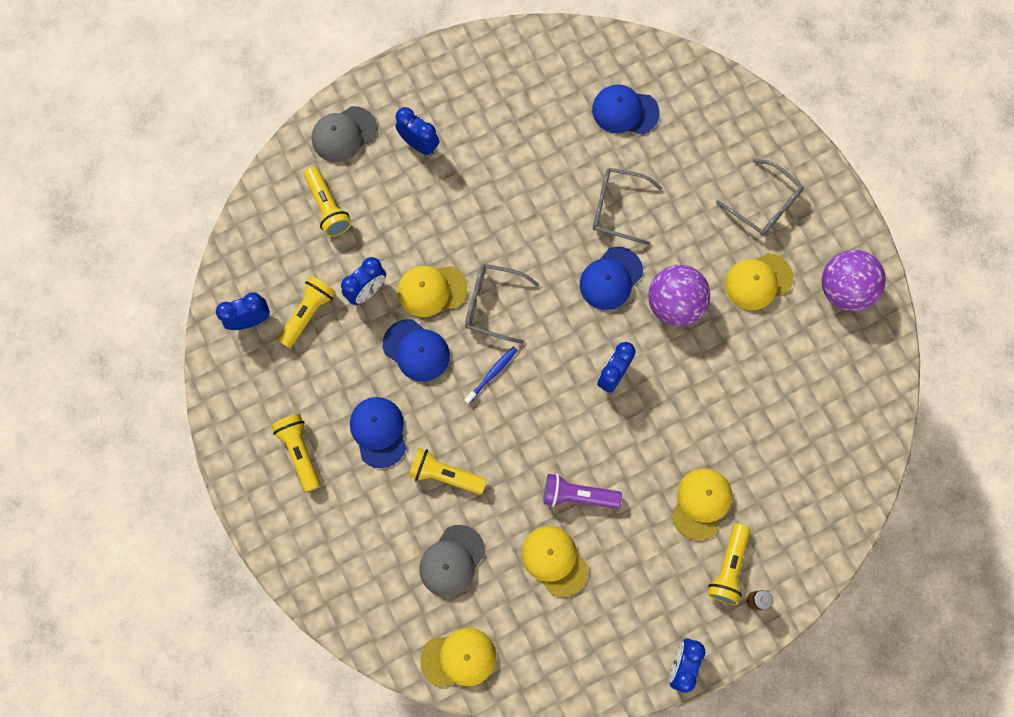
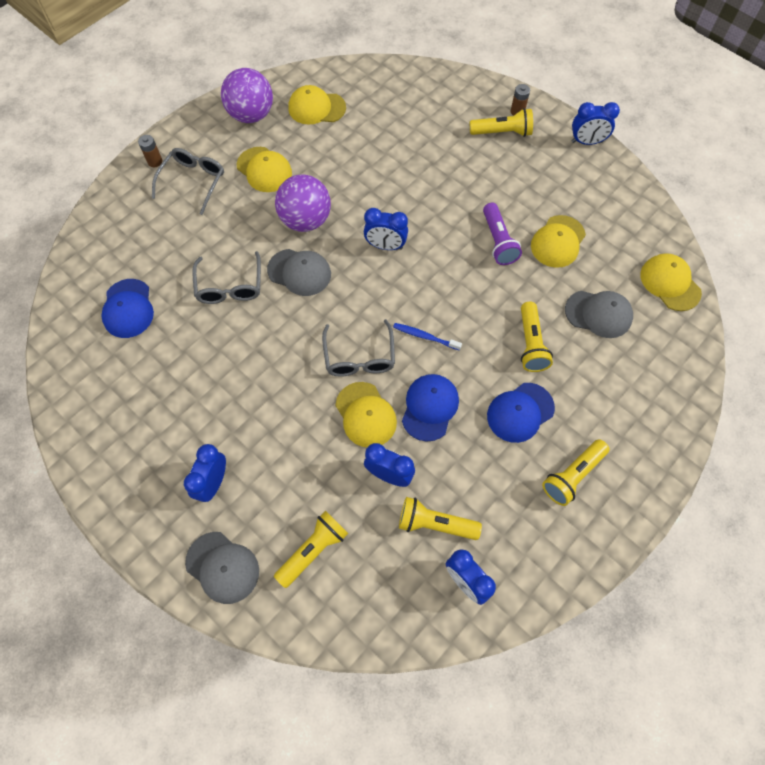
camera: 110 degrees left, 10 degrees down
(611, 278) = (299, 272): blue cap -> grey cap
(701, 503) = (463, 160): yellow cap -> yellow cap (316, 108)
(806, 173) = (155, 161): none -> brown battery

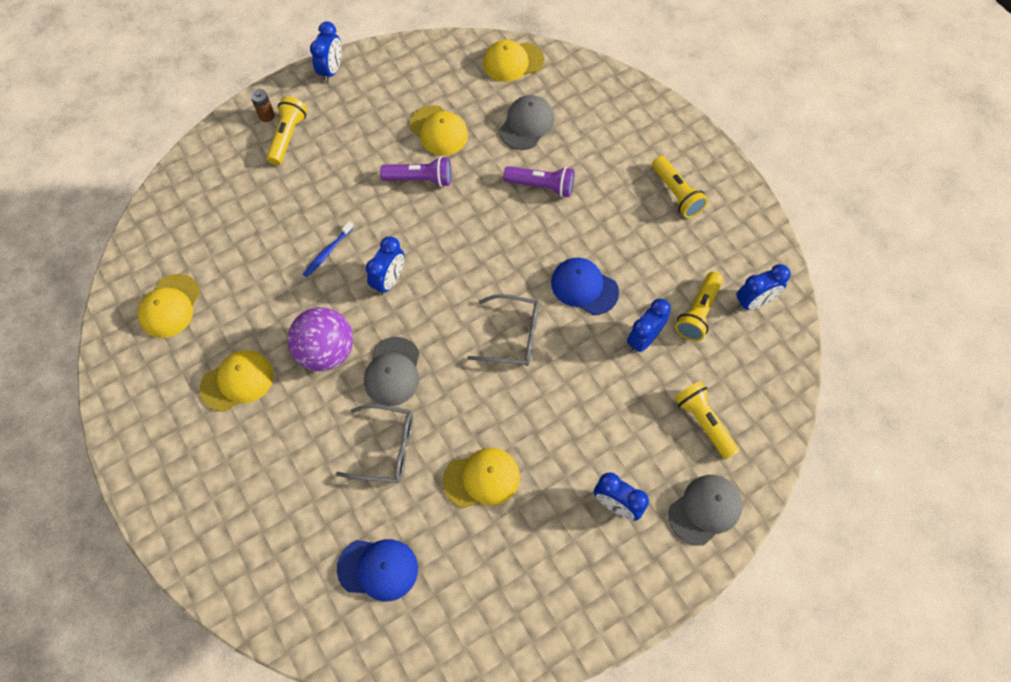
camera: 75 degrees left, 0 degrees up
(155, 161) = (169, 508): brown battery -> none
(193, 182) = (221, 466): grey glasses -> none
(251, 115) = (147, 380): purple ball -> none
(299, 272) = (393, 372): grey cap -> grey cap turned 150 degrees clockwise
(366, 415) = (577, 345): yellow cap -> yellow cap (482, 478)
(425, 337) = (507, 271): blue toothbrush -> blue toothbrush (328, 252)
(520, 412) = (608, 215): blue cap -> none
(531, 344) = (541, 186): yellow flashlight -> purple flashlight

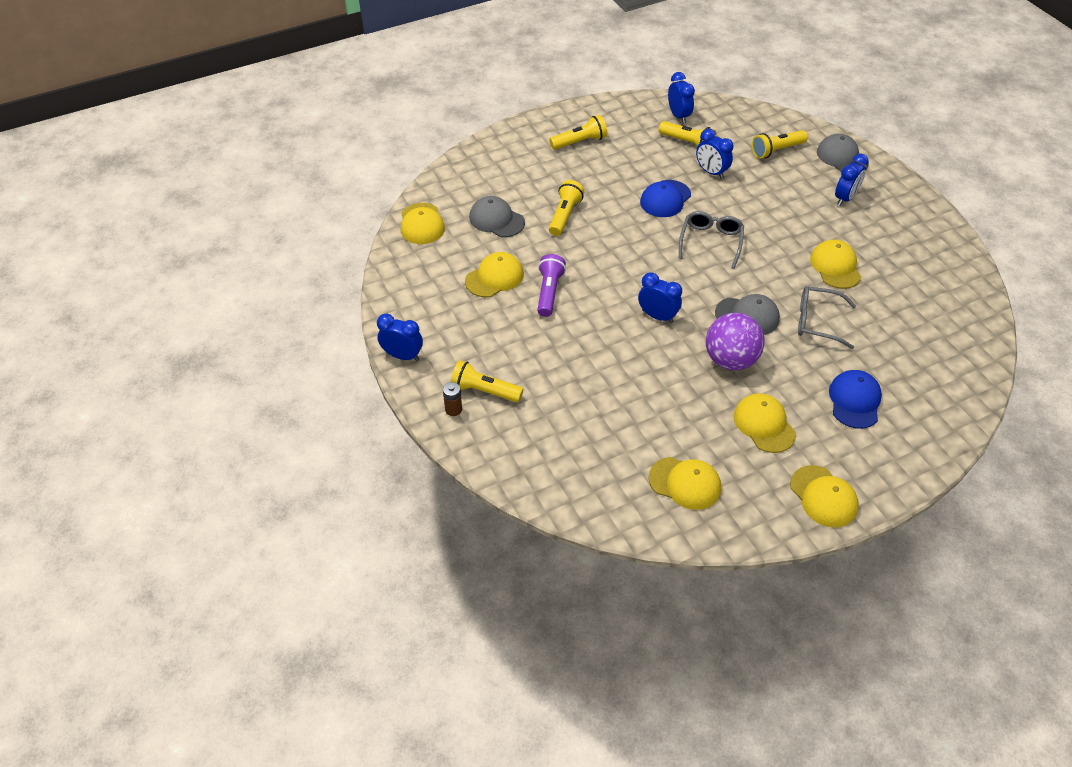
camera: 85 degrees left, 15 degrees down
(143, 433) = (823, 496): none -> yellow cap
(328, 252) = (626, 359): blue toothbrush -> none
(378, 569) = (918, 329): blue cap -> blue cap (854, 401)
(386, 448) = (817, 322): grey glasses -> grey glasses turned 90 degrees counterclockwise
(541, 186) = (564, 215): purple flashlight -> yellow flashlight

